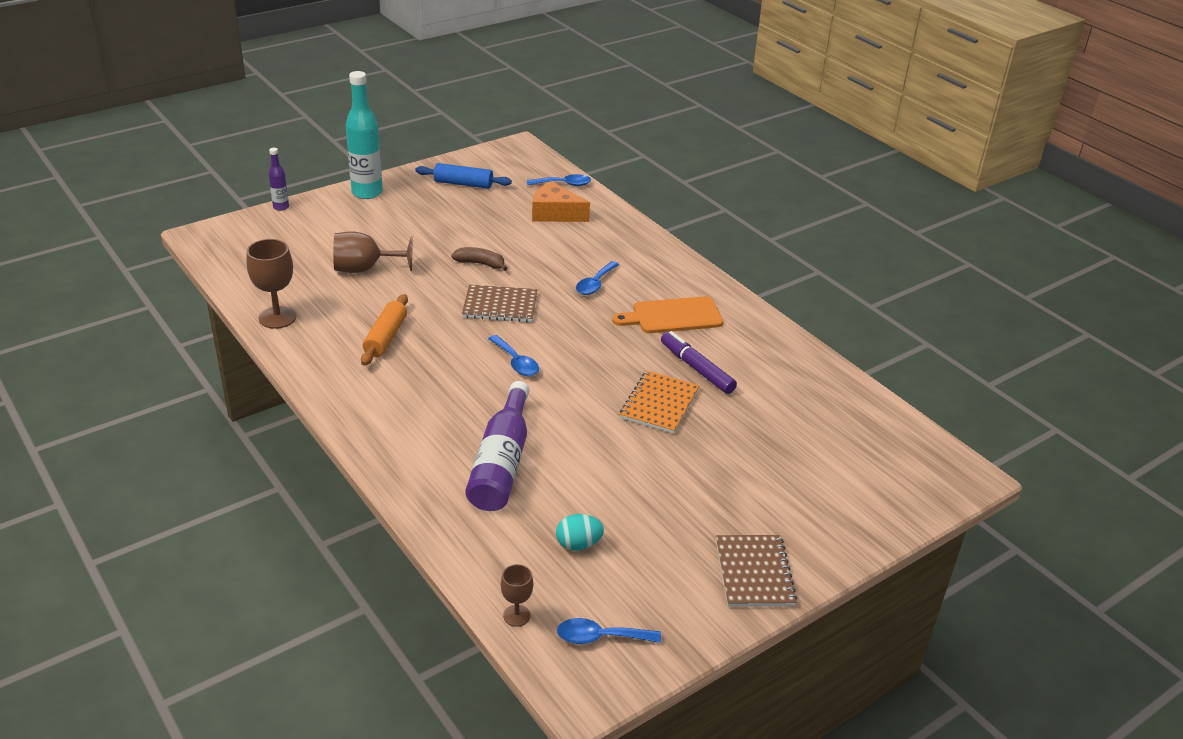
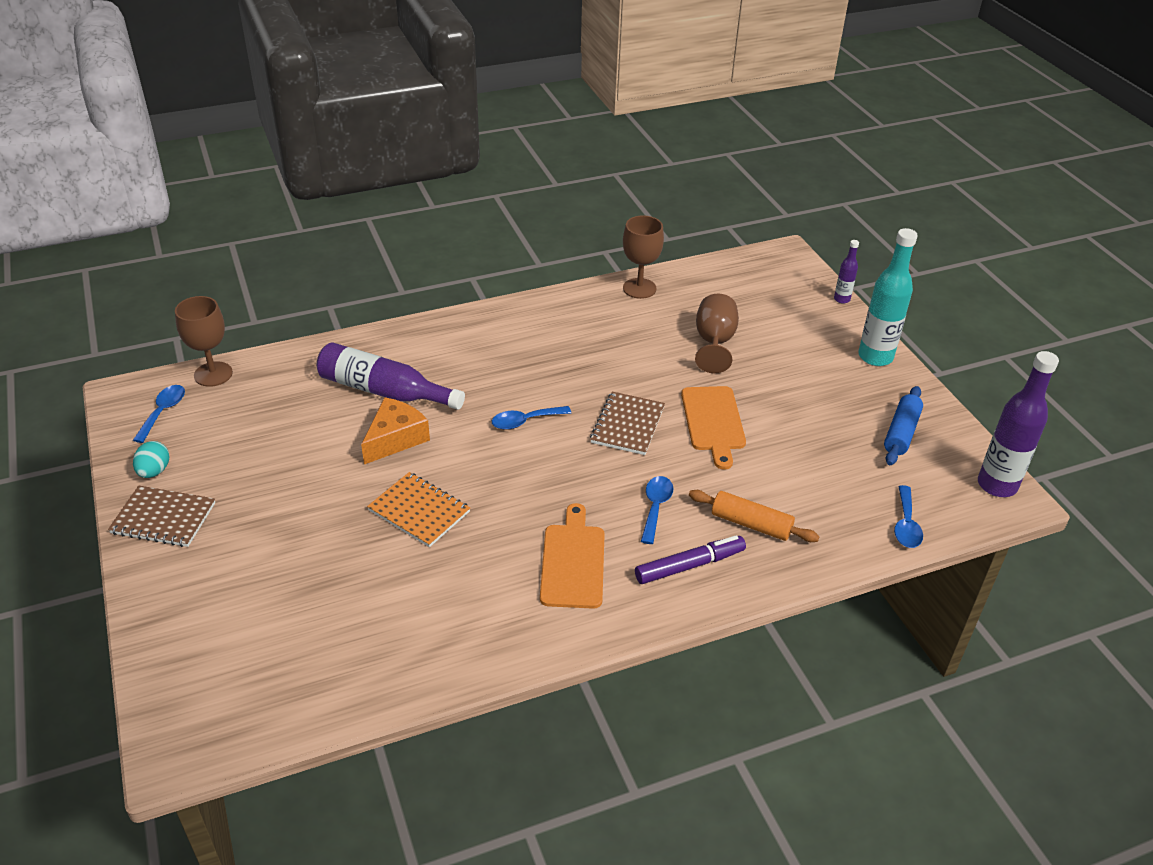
camera: 105 degrees right, 5 degrees up
(386, 337) = (591, 345): orange rolling pin -> orange rolling pin (751, 524)
(480, 264) = (713, 422): brown banana -> orange cutting board
(508, 151) = (997, 485): none -> purple bottle
(516, 615) = (213, 374): brown goblet -> brown goblet, size x1.79
(555, 213) = (825, 502): orange cheese -> orange cheese (395, 439)
(578, 544) = (263, 418): turquoise egg -> turquoise egg (154, 471)
(595, 284) = (655, 507): blue spoon -> blue spoon turned 60 degrees clockwise
(696, 368) = (466, 557): purple marker -> purple marker (689, 565)

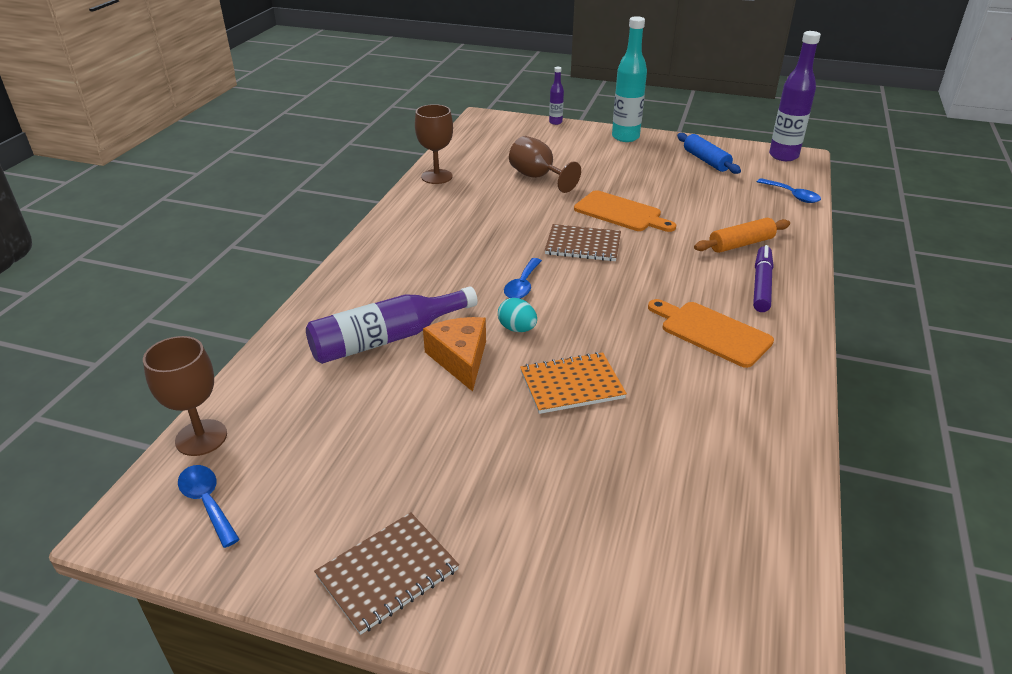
camera: 50 degrees left, 5 degrees down
(154, 471) = (299, 550): turquoise egg -> turquoise egg (517, 329)
(627, 425) = (583, 245): brown notebook -> brown notebook turned 45 degrees counterclockwise
(655, 507) = (686, 272): blue spoon -> none

